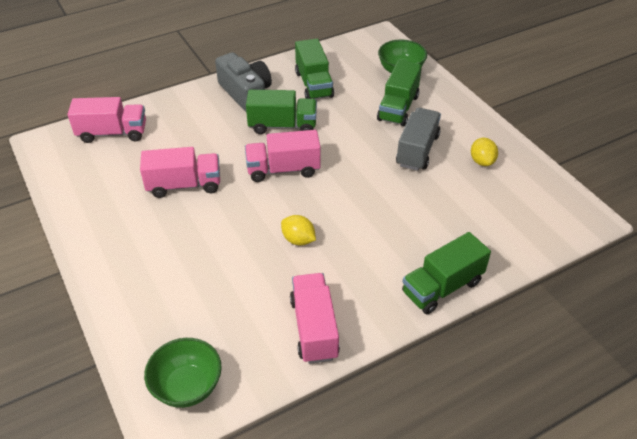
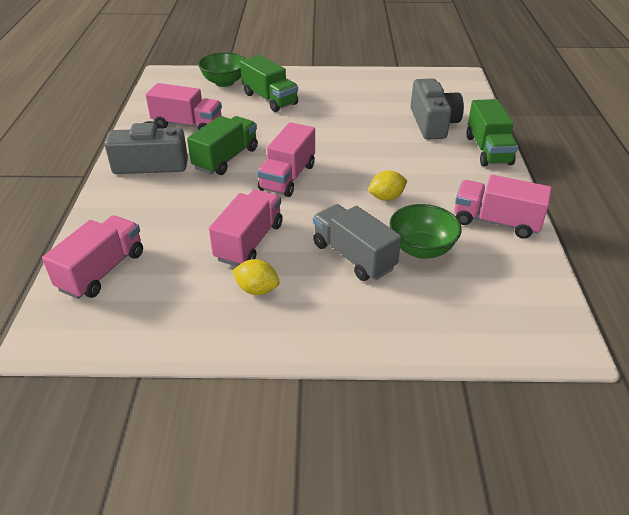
camera: 60 degrees left, 5 degrees down
(187, 387) = (527, 316): green bowl -> green bowl (421, 249)
(314, 84) = (187, 125): green truck -> pink truck
(417, 150) = (331, 109): grey truck -> grey truck (353, 256)
(458, 228) = (433, 123): none -> grey camera
(482, 161) = (370, 89): yellow lemon -> yellow lemon (257, 289)

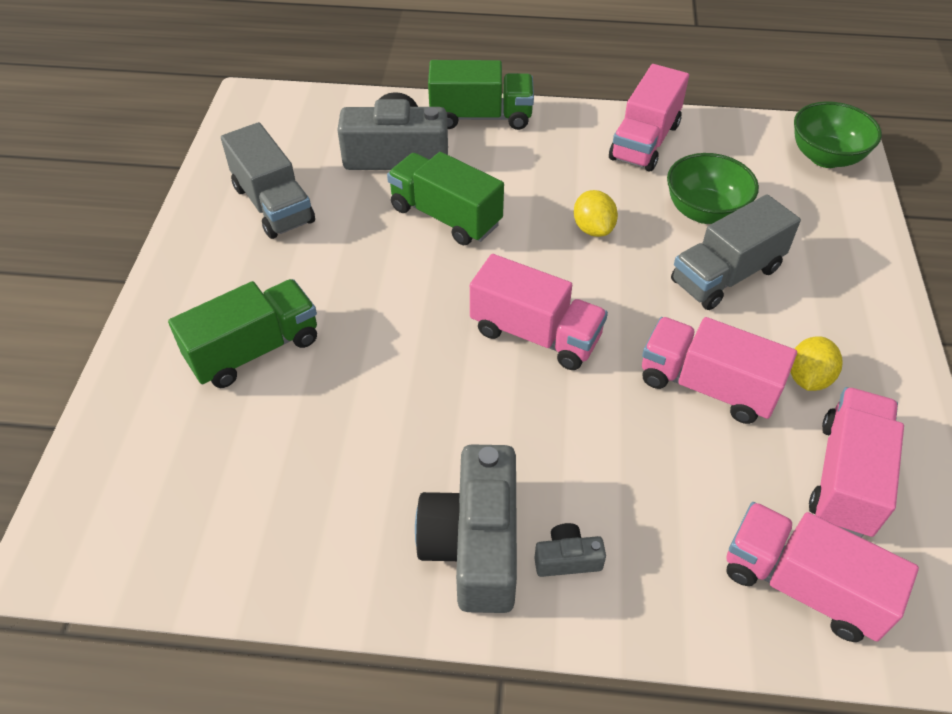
camera: 85 degrees left, 10 degrees up
(137, 190) = (567, 559): none -> grey camera
(187, 125) = (329, 489): pink truck -> pink truck (846, 477)
(224, 82) = (149, 428): green bowl -> green bowl (825, 157)
(226, 159) = (470, 419): green truck -> green truck (445, 216)
(374, 92) = (273, 204): none -> grey truck

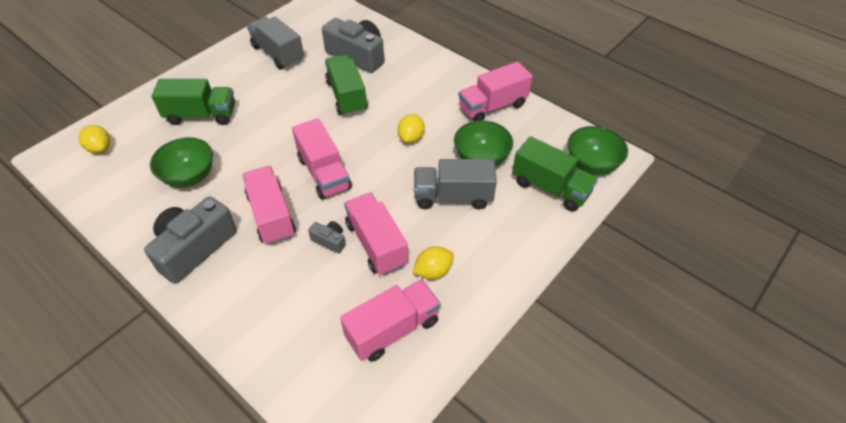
camera: 35 degrees right, 0 degrees up
(135, 492) = (100, 148): none -> yellow lemon
(273, 204) = (278, 54): grey truck -> grey truck turned 135 degrees clockwise
(344, 448) = (189, 177): none -> green bowl
(481, 117) = (420, 55): green truck -> green truck (550, 188)
(567, 559) = (223, 279): grey camera -> grey camera (329, 241)
(802, 585) = (309, 361): pink truck -> pink truck (271, 216)

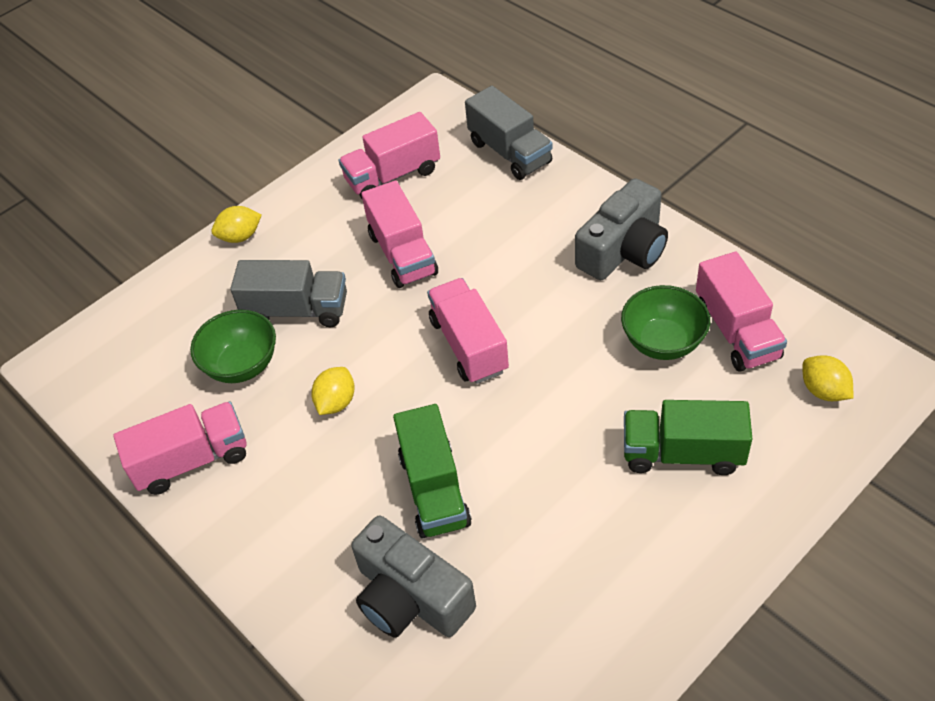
camera: 170 degrees left, 0 degrees up
(271, 216) = (535, 287): pink truck -> pink truck (736, 331)
(278, 54) = (574, 608): grey truck -> grey truck (510, 152)
(329, 241) = (459, 258): grey camera -> none
(433, 271) = (341, 226): yellow lemon -> yellow lemon (240, 237)
(550, 188) = (165, 321): green truck -> none
(591, 165) = (93, 354): green bowl -> none

